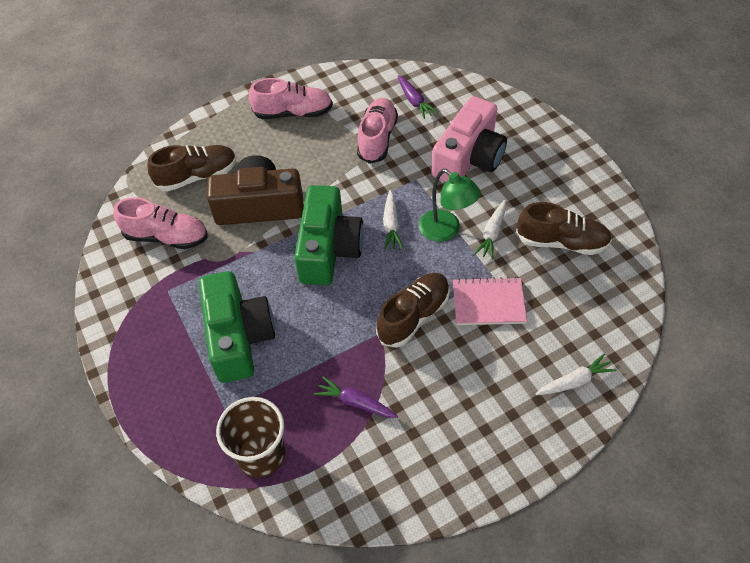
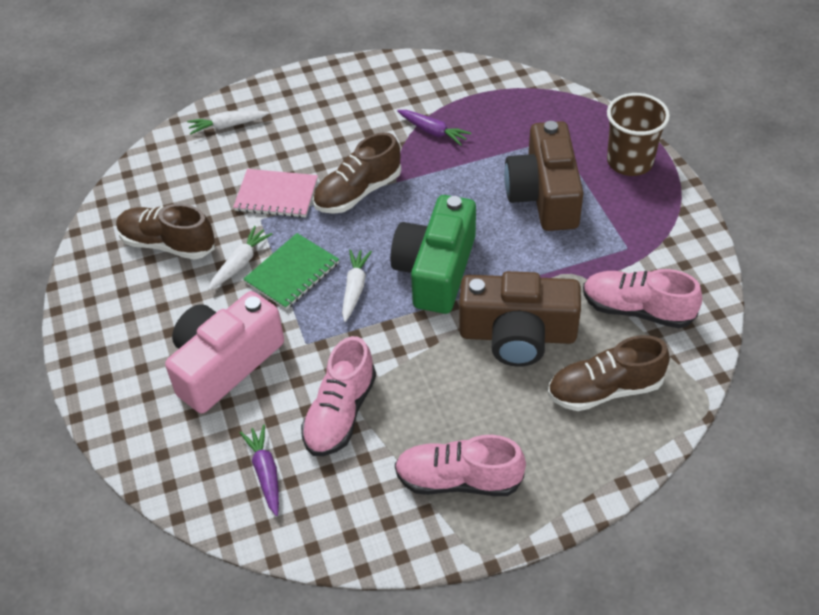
camera: 170 degrees left, 5 degrees down
(238, 337) = (544, 195): green camera -> brown camera
(261, 454) = (523, 106): brown cup -> brown cup (630, 162)
(446, 231) = (292, 273): green lamp -> green notebook

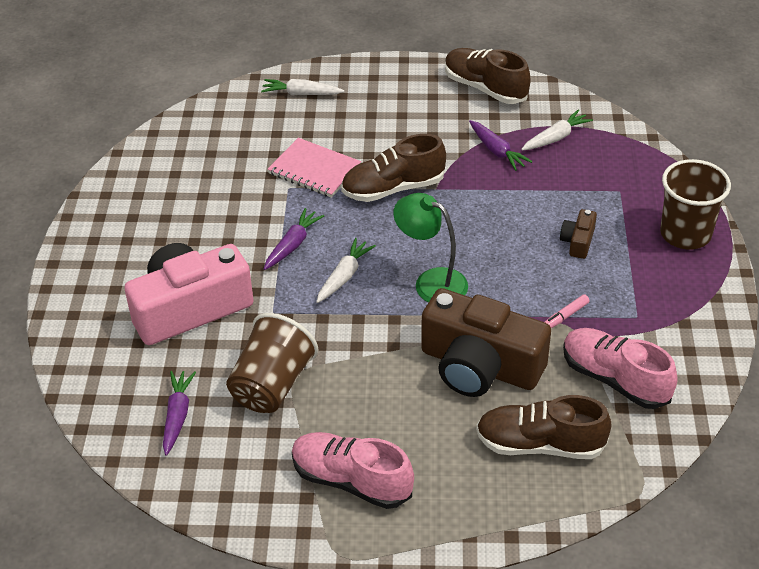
camera: 20 degrees right, 5 degrees down
(168, 244) = (193, 186): brown shoe -> brown shoe (485, 88)
(240, 263) = (249, 222): white carrot -> white carrot (555, 138)
(292, 273) = (292, 245): green notebook -> purple carrot
(340, 413) = (272, 385): pink shoe -> brown cup
(436, 270) = (431, 282): green camera -> green lamp
(544, 195) = (578, 241): brown camera -> brown camera, size x0.42
(567, 266) = (565, 316): none -> pink marker

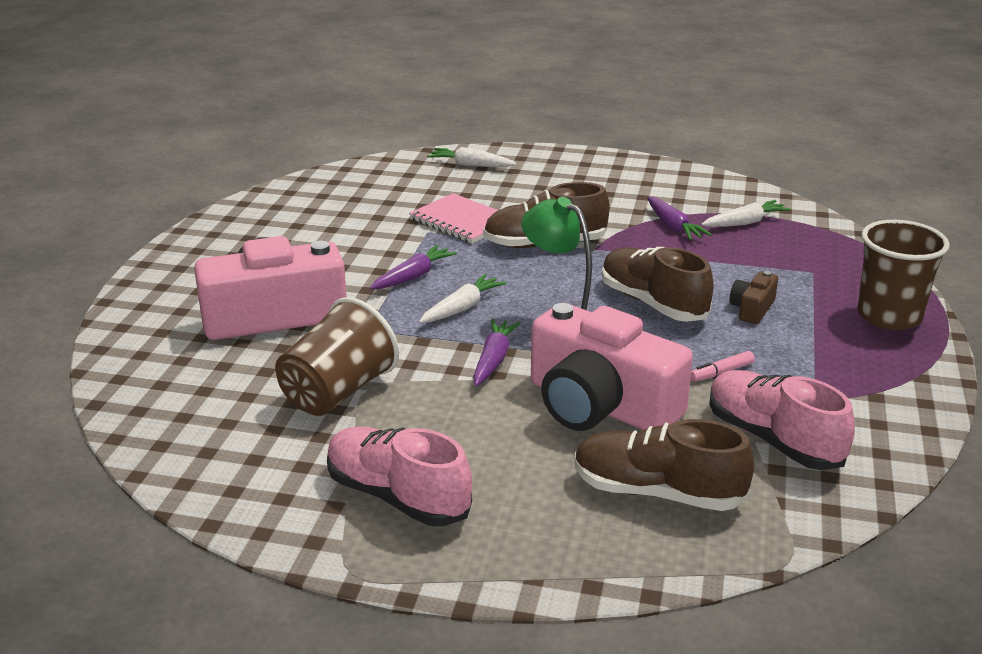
camera: 10 degrees right, 15 degrees down
(177, 416) = (212, 406): purple carrot -> purple carrot (493, 360)
(480, 366) = (600, 405): brown camera -> pink camera
(485, 88) = (673, 179): brown shoe -> brown shoe (653, 303)

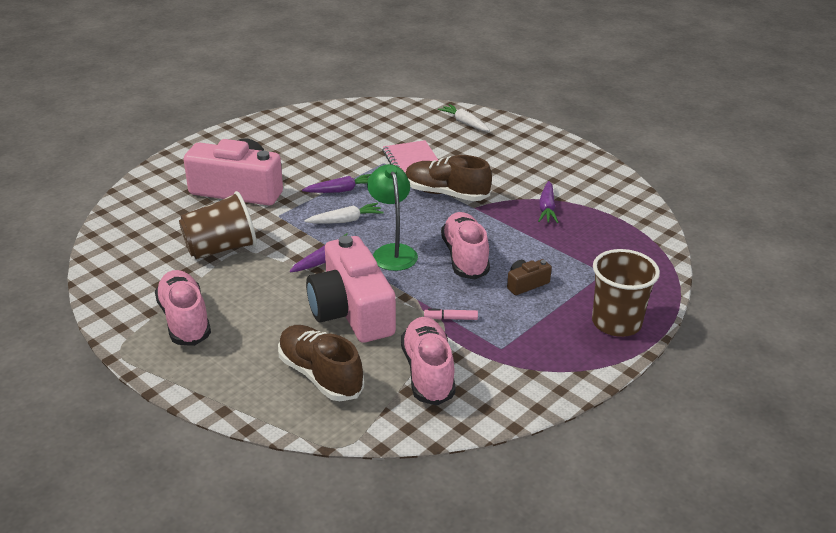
camera: 30 degrees right, 5 degrees up
(653, 303) = (465, 257): brown shoe -> pink shoe
(745, 223) = (601, 221): white carrot -> none

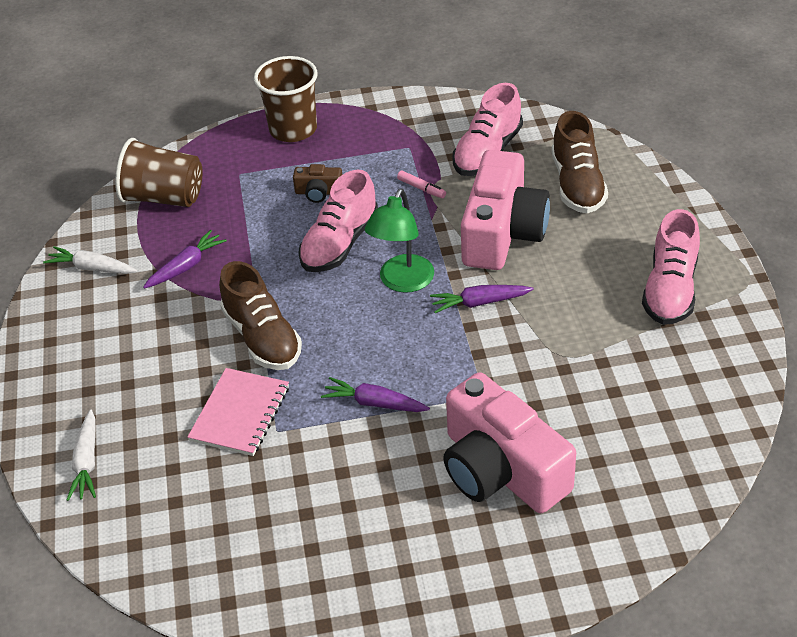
camera: 140 degrees left, 10 degrees up
(221, 248) = (583, 371): brown cup -> brown cup (164, 197)
(345, 220) = (412, 349): white carrot -> white carrot (92, 268)

